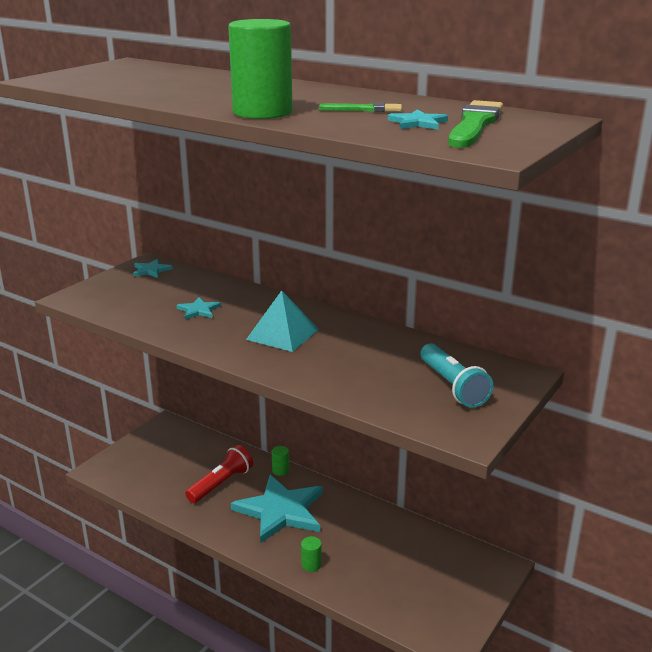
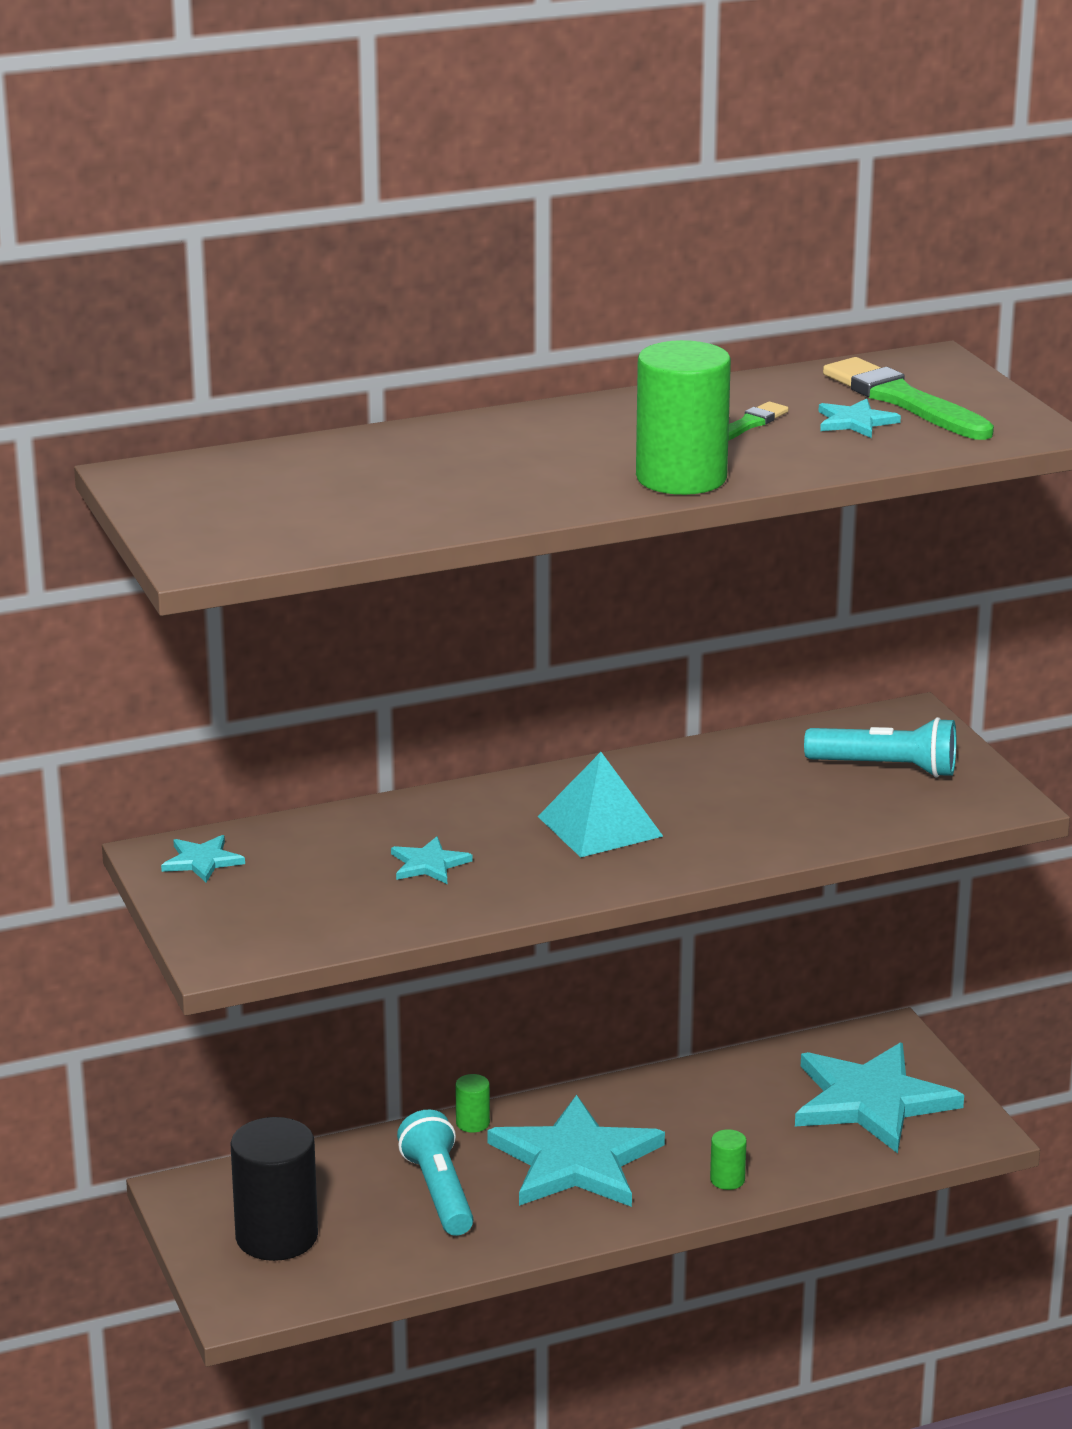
camera: 55 degrees left, 0 degrees up
(153, 458) = (276, 1237): none -> black cylinder
(221, 484) = (439, 1192): red flashlight -> turquoise flashlight
(432, 585) = (871, 1101): none -> turquoise star

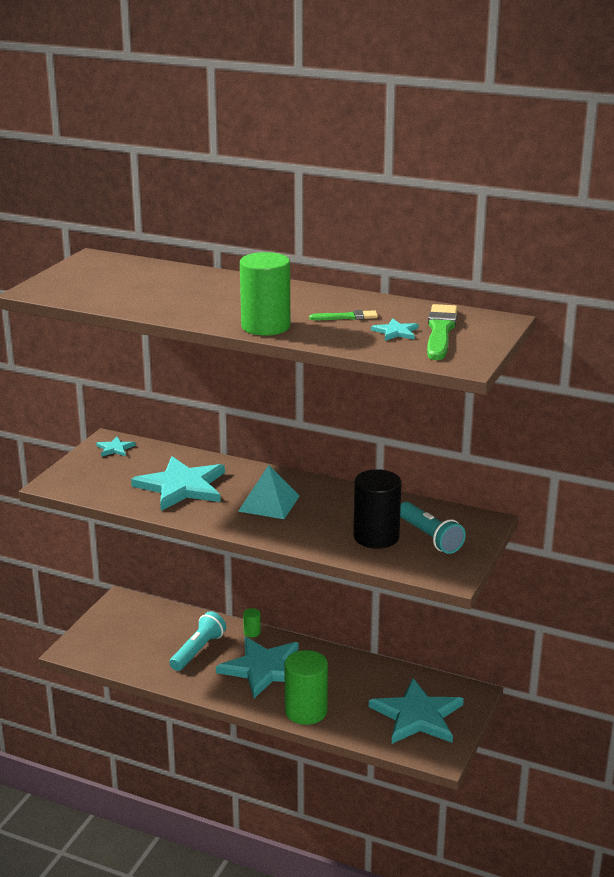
camera: 45 degrees right, 0 degrees up
(276, 1237) = (121, 633): black cylinder -> black cylinder (376, 537)
(429, 864) = (182, 486): turquoise star -> turquoise star, size x2.32
(727, 1180) = (306, 711): green cylinder -> green cylinder, size x2.30

